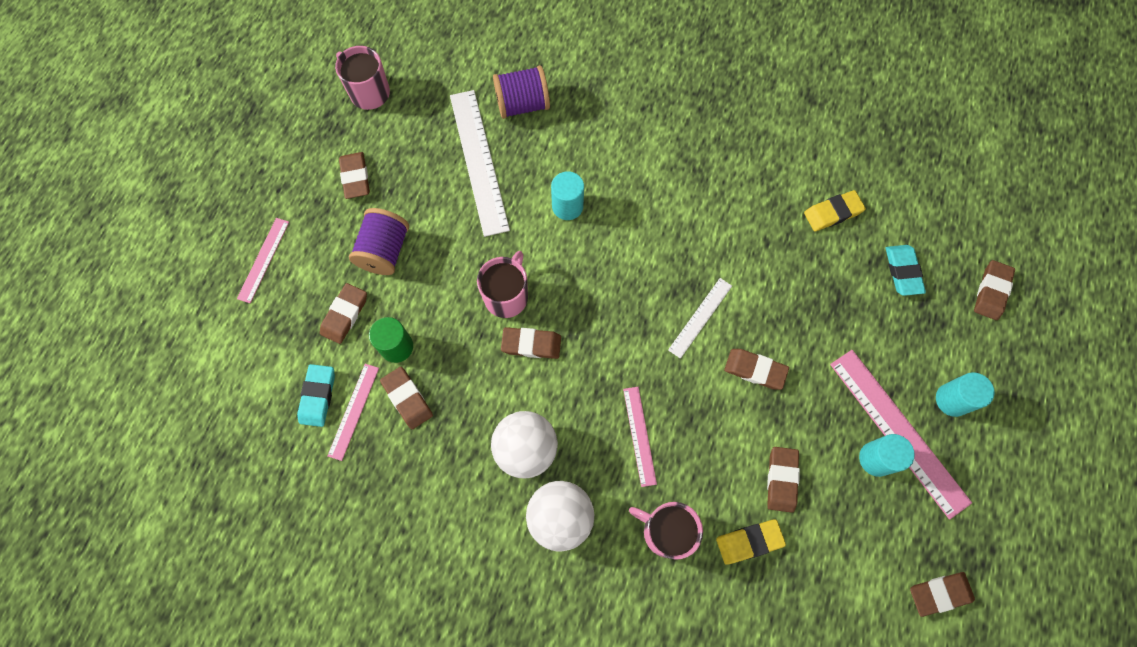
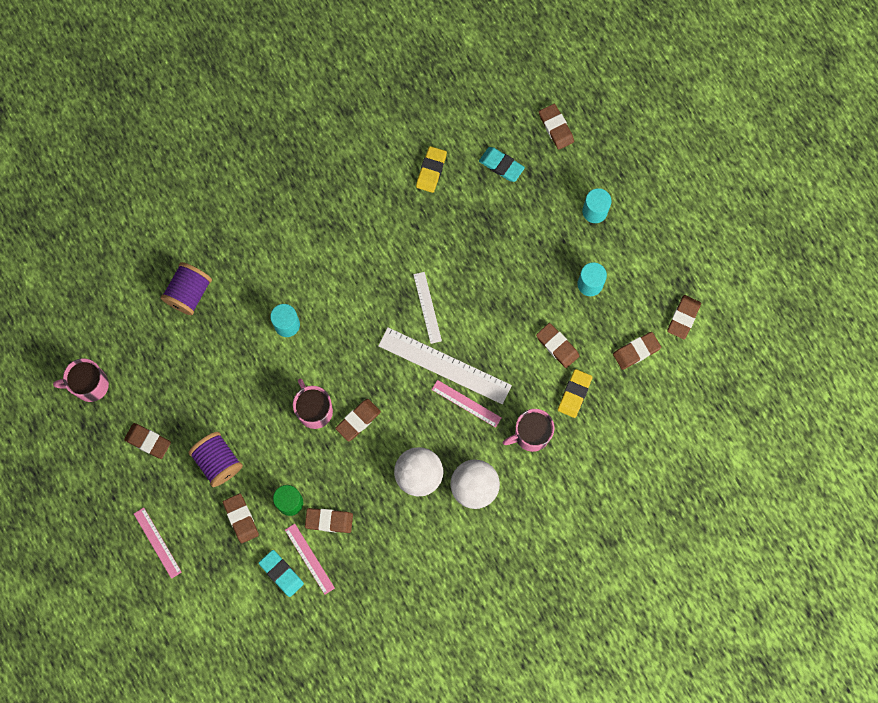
camera: 50 degrees left, 5 degrees up
(479, 161) = (206, 354): white ruler -> white ruler (444, 365)
(755, 370) = (485, 304): brown eraser -> brown eraser (636, 351)
(898, 431) = (586, 257): pink ruler -> none

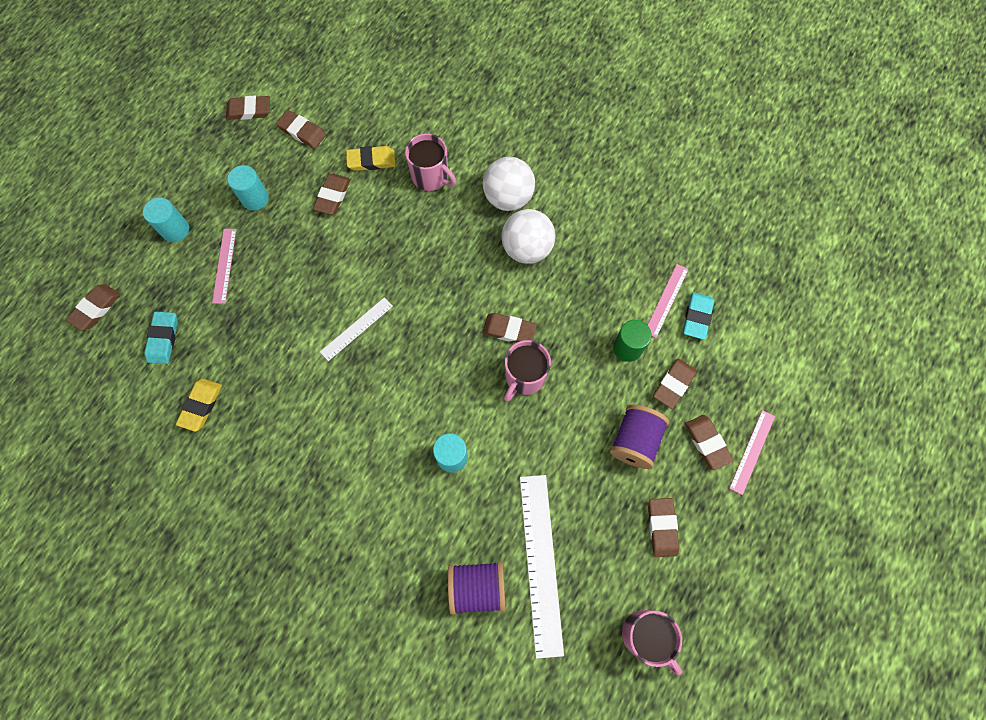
camera: 120 degrees left, 5 degrees down
(329, 521) = (620, 302): brown eraser -> brown eraser (707, 442)
(431, 170) = (201, 405): yellow eraser -> yellow eraser turned 60 degrees counterclockwise
(444, 365) = (407, 282): white ruler -> white ruler (541, 563)
(466, 403) = (434, 244): pink ruler -> pink ruler (224, 265)

